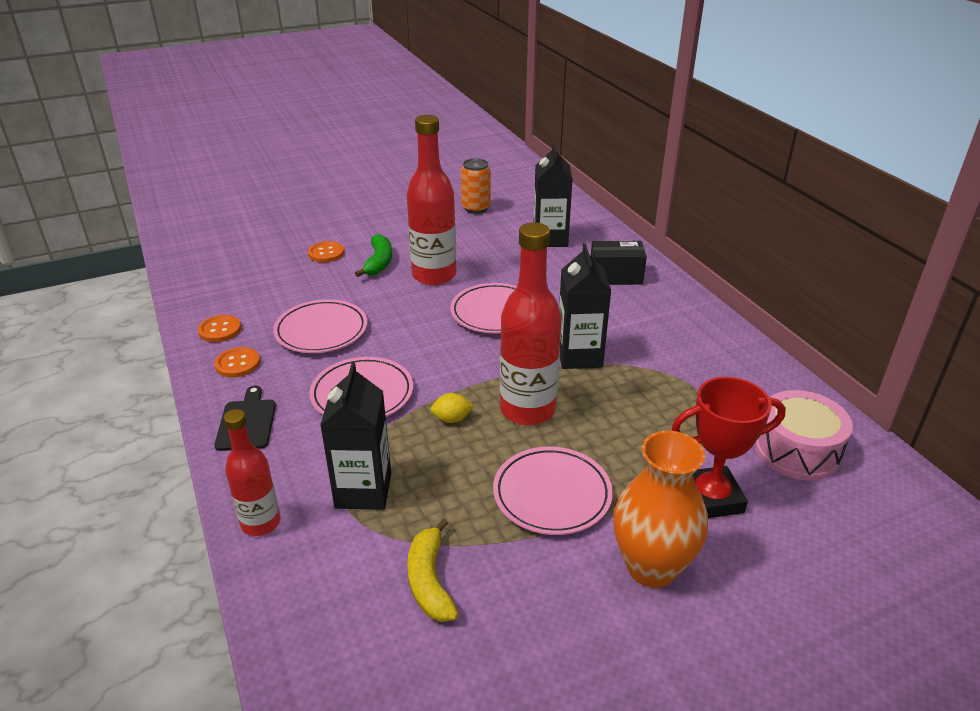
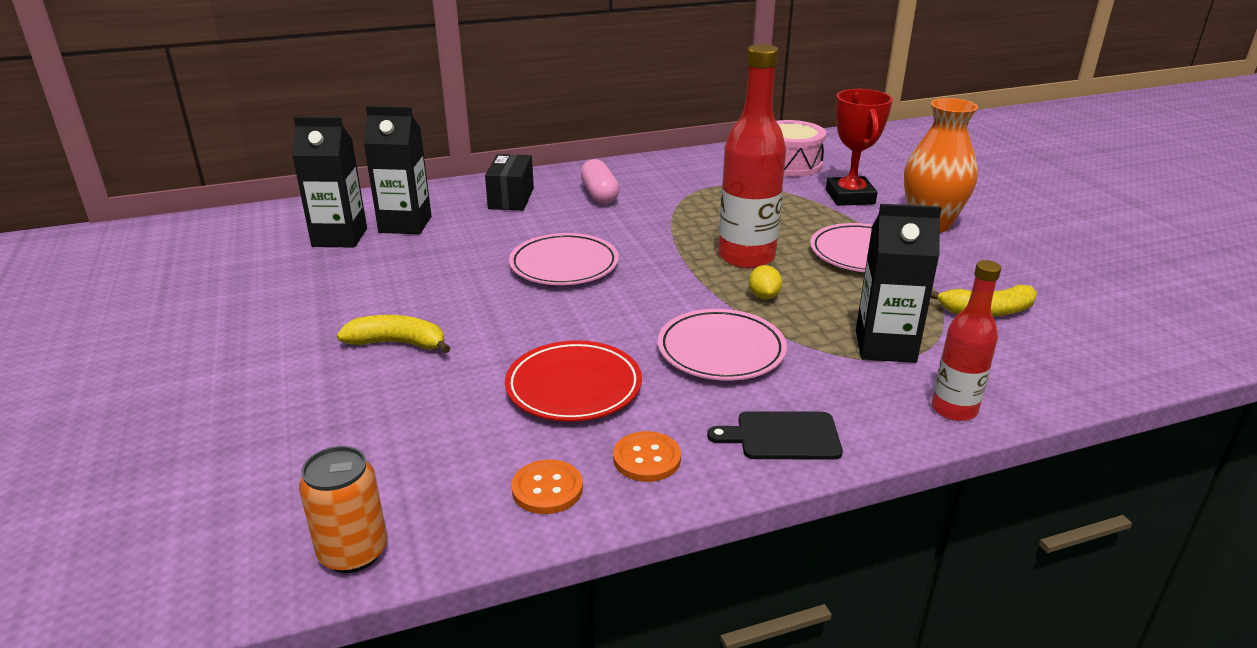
camera: 85 degrees left, 5 degrees down
(321, 331) = (573, 387): pink plate -> red plate
(326, 253) = (339, 393): orange button -> none
(379, 262) = (398, 343): green banana -> yellow banana
(434, 275) = (459, 301): red bottle -> none
(476, 208) = (279, 266): orange can -> orange can (353, 552)
(579, 356) = (658, 227): black carton -> black carton (340, 237)
(642, 320) = (599, 194): none -> pink capsule

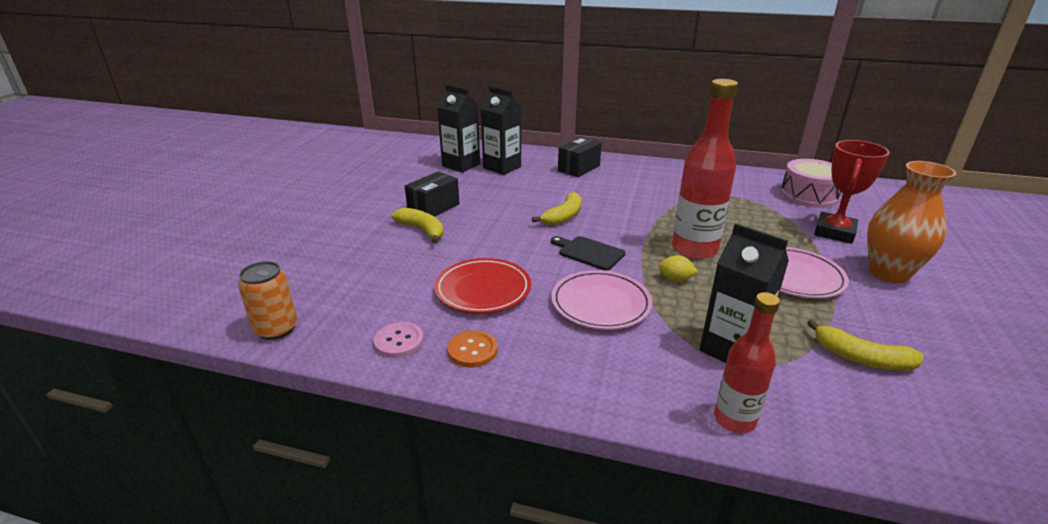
camera: 35 degrees right, 0 degrees up
(375, 308) = (433, 208): none -> black box
(547, 489) = (399, 341): orange button -> pink button
(564, 265) = (563, 216): pink plate -> yellow banana
(599, 194) = (637, 180): pink capsule -> none
(763, 296) = (675, 279): yellow lemon -> yellow lemon turned 75 degrees clockwise
(783, 436) = (575, 377): black cutting board -> black cutting board (589, 252)

